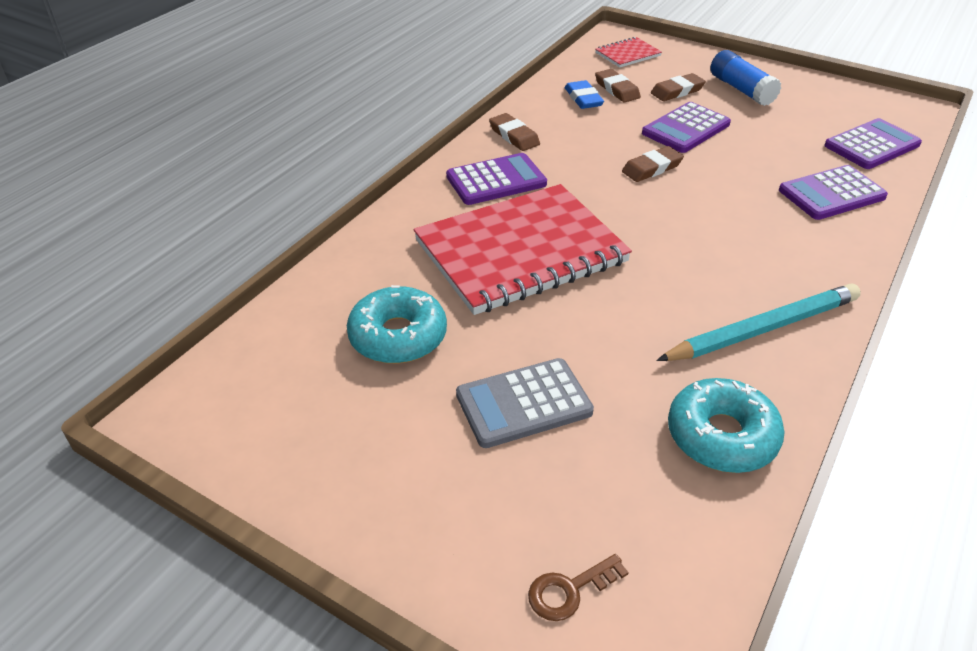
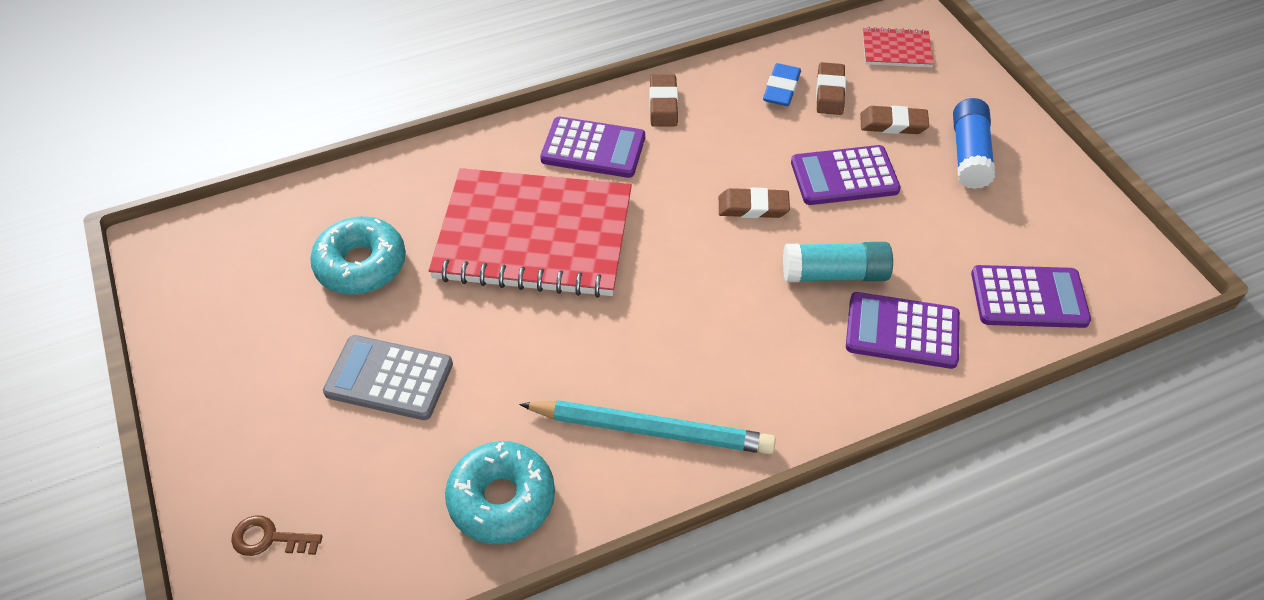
camera: 35 degrees right, 10 degrees up
(751, 182) = (834, 274): none -> turquoise glue stick

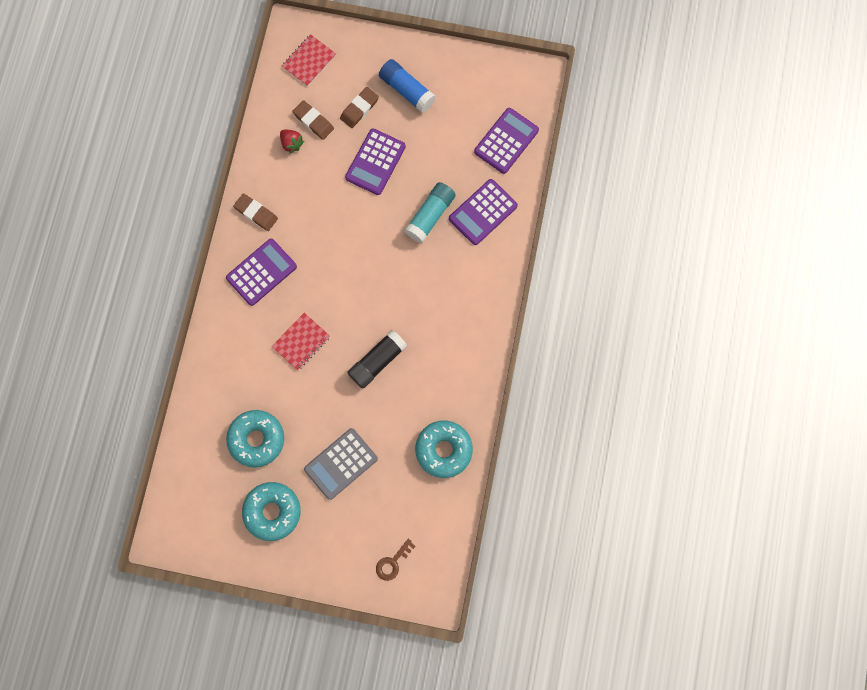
camera: 55 degrees left, 25 degrees up
(265, 339) = (272, 511): none -> turquoise donut
(534, 236) = (301, 342): red notebook -> red notebook, size x0.43
(575, 334) = (377, 361): none -> black glue stick
(652, 431) = (455, 362): turquoise pencil -> none
(753, 207) = (361, 221): brown eraser -> none
(781, 88) = (291, 144): blue eraser -> red strawberry

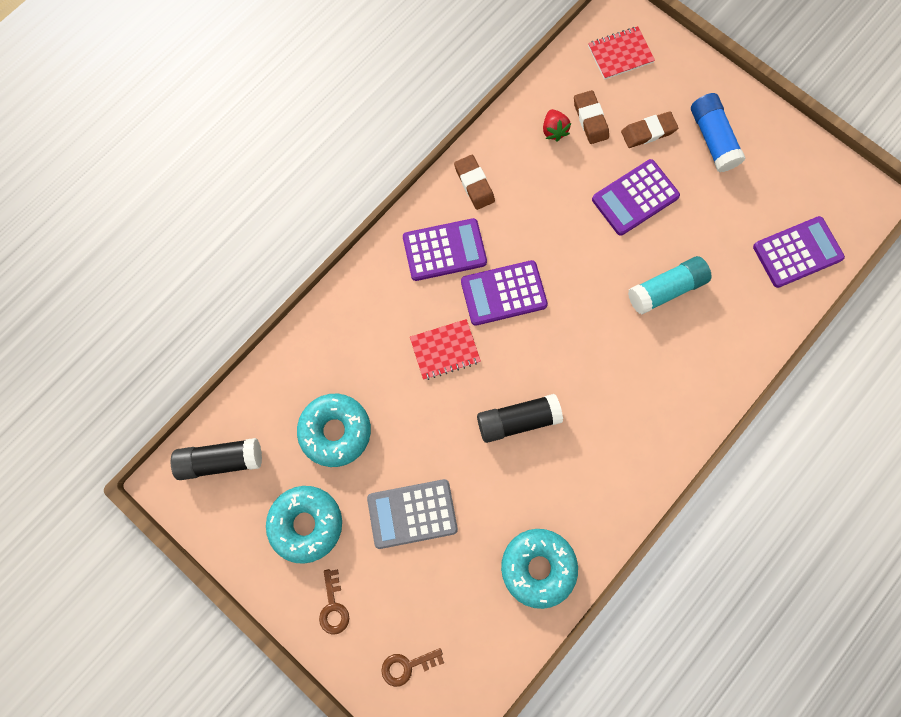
camera: 30 degrees right, 0 degrees up
(188, 504) = (221, 460): none -> black glue stick
(322, 554) = (333, 607): none -> brown key
(483, 212) = (728, 318): purple calculator -> purple calculator (503, 293)

